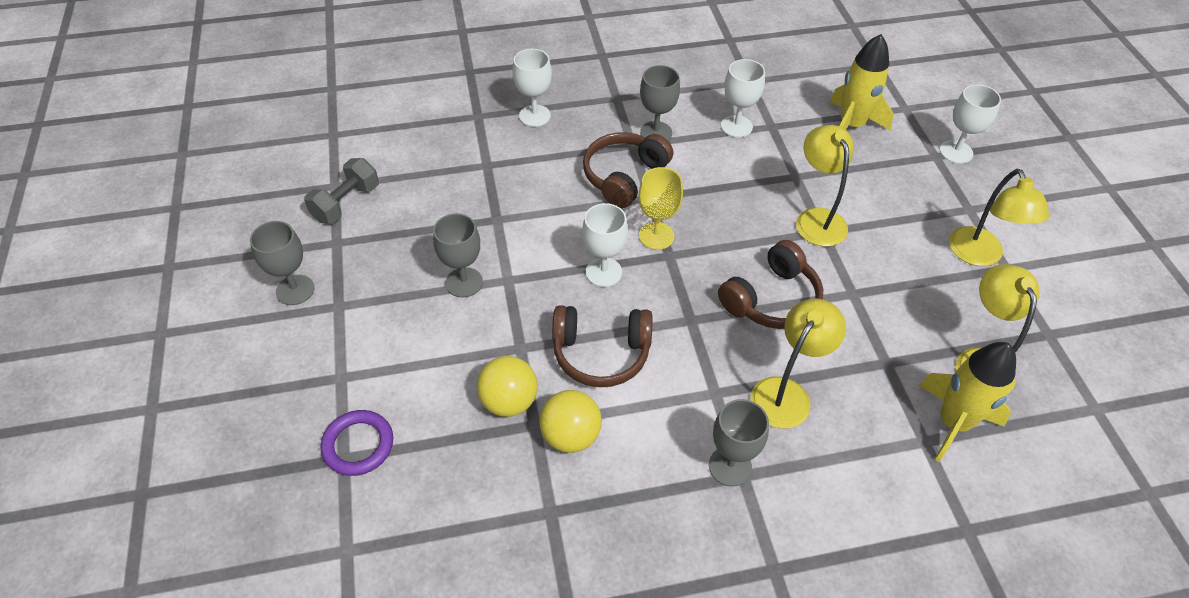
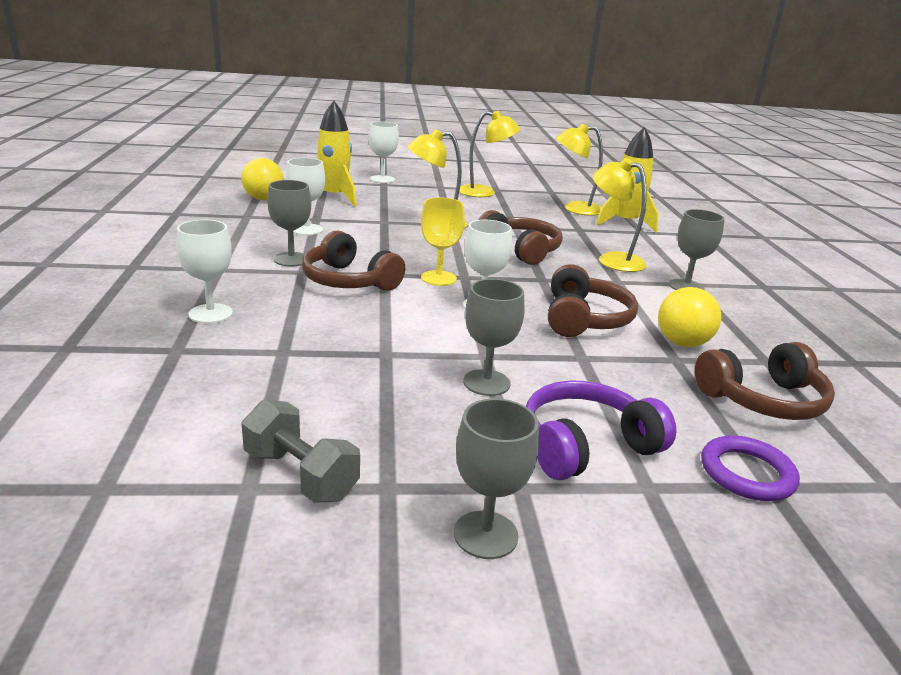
camera: 85 degrees left, 25 degrees down
(386, 343) = (586, 445): none -> purple headphones
(469, 486) = (763, 400): none -> brown headphones
(509, 401) = (652, 369): yellow ball -> yellow ball (263, 199)

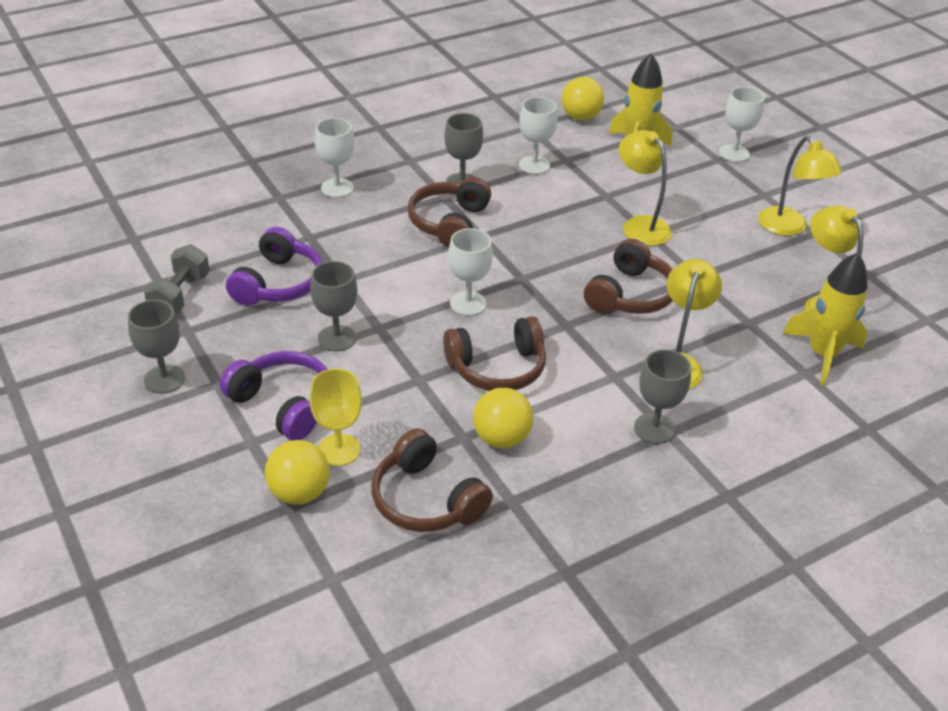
camera: 65 degrees right, 15 degrees up
(352, 393) = (278, 283): none -> purple headphones
(438, 278) = (503, 265): yellow goblet -> yellow goblet (339, 450)
(747, 473) = (299, 492): purple ring -> yellow ball

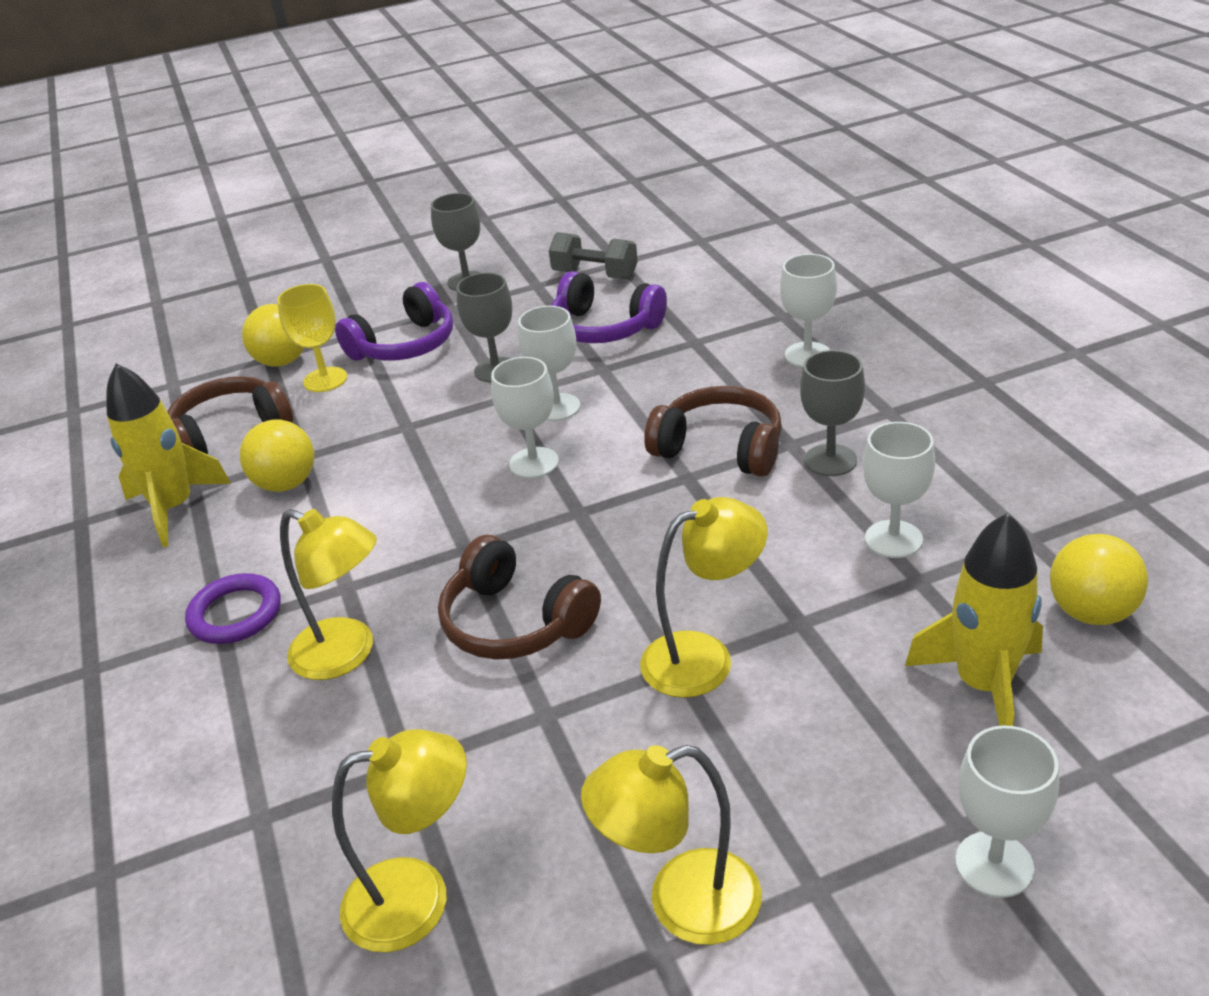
camera: 105 degrees right, 5 degrees down
(396, 299) = (557, 407): none -> white goblet
(497, 368) = (402, 484): brown headphones -> none
(654, 428) = (235, 614): grey goblet -> purple ring
(822, 354) = (292, 856): yellow rocket -> yellow rocket (174, 508)

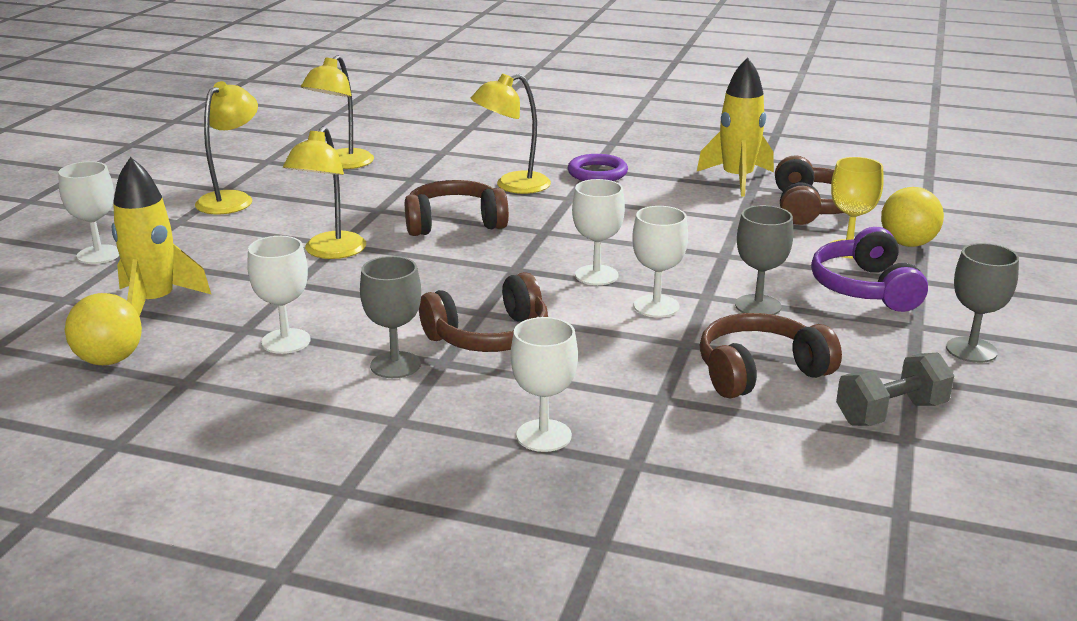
camera: 125 degrees right, 10 degrees down
(286, 484) = (711, 208): yellow ball -> none
(604, 328) = (760, 372): purple headphones -> brown headphones

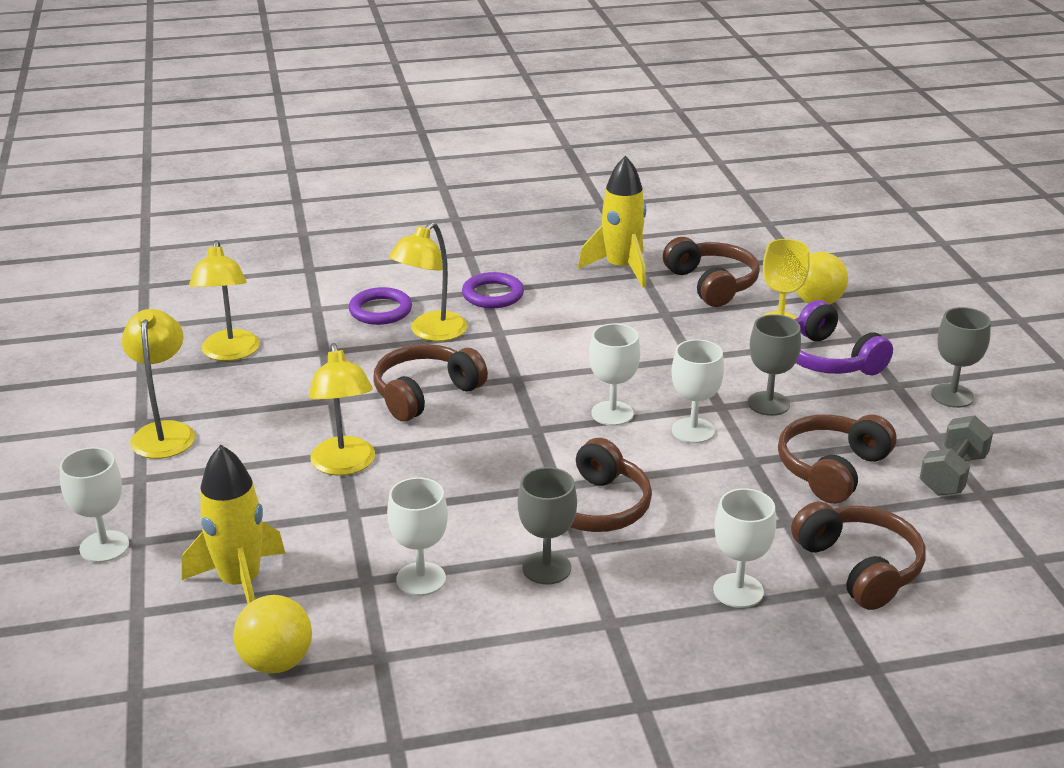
camera: 30 degrees left, 5 degrees up
(490, 163) = (380, 310): none -> purple ring
(690, 456) = (859, 567): none -> brown headphones

